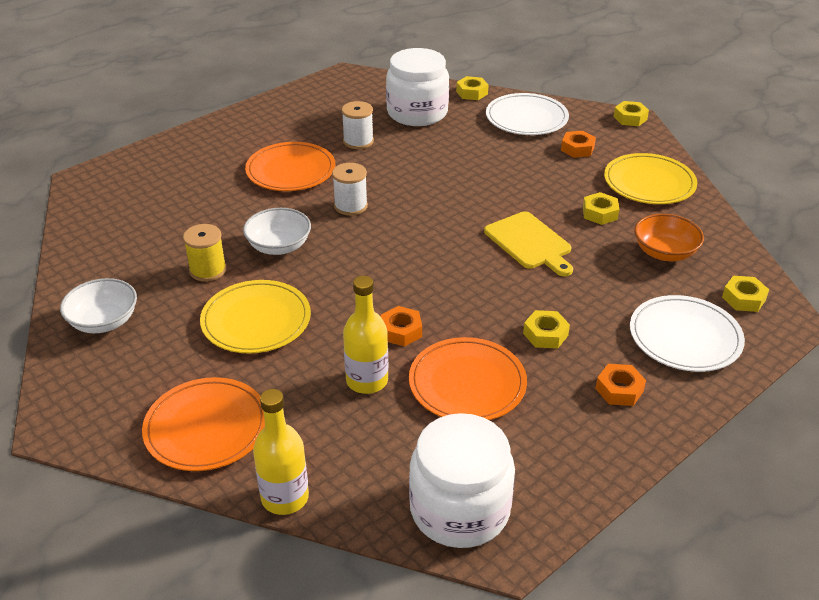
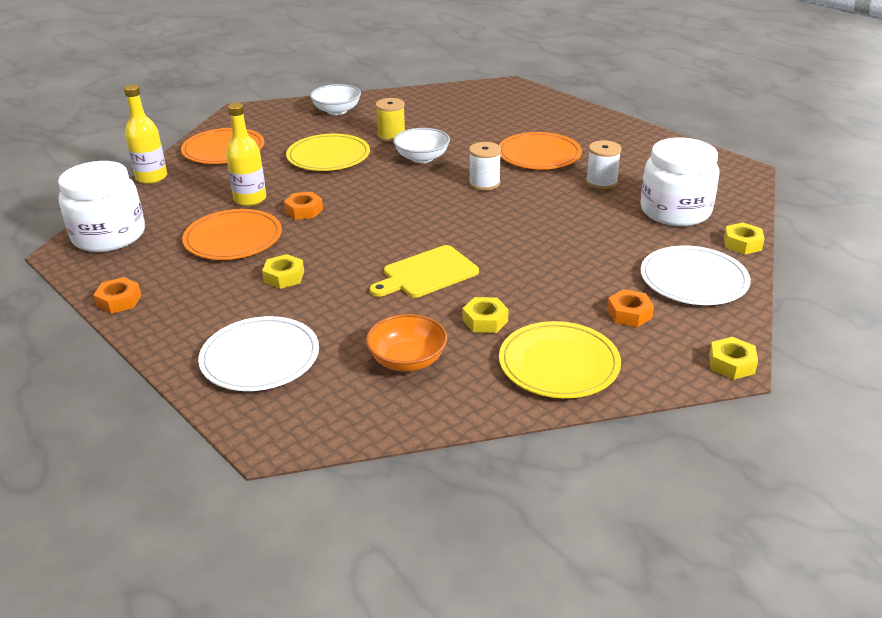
camera: 90 degrees right, 5 degrees down
(619, 390) = (200, 311): orange nut -> orange nut (119, 301)
(743, 298) = (315, 410): yellow nut -> none

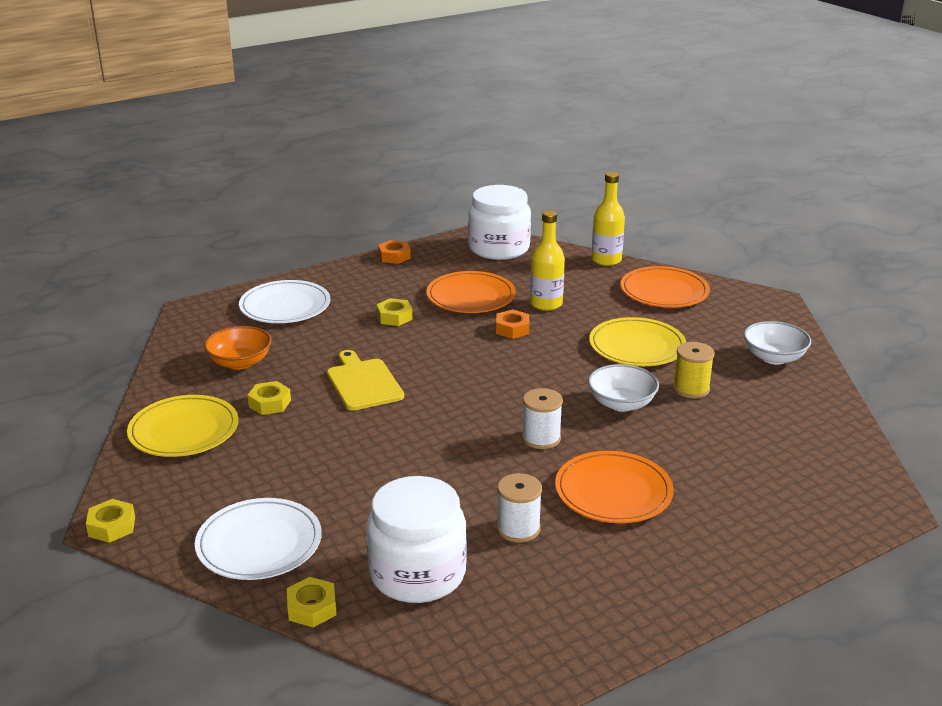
camera: 100 degrees right, 5 degrees down
(629, 314) = (228, 484): orange nut -> none

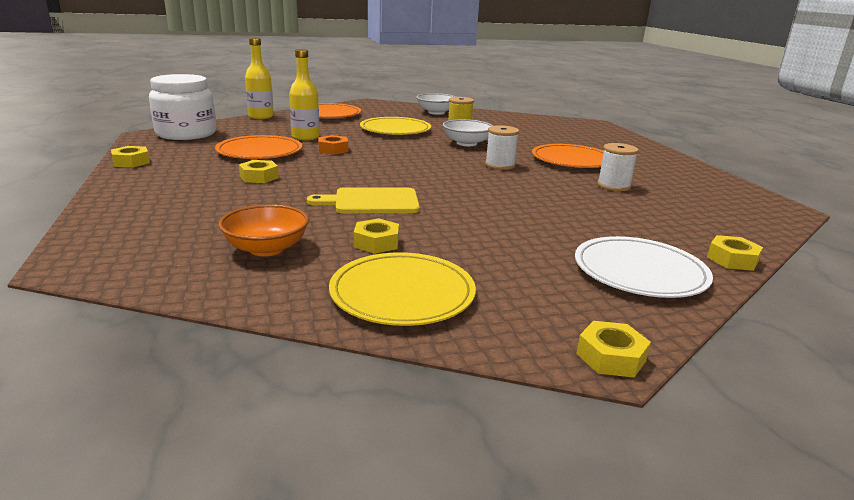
camera: 75 degrees left, 5 degrees down
(285, 306) = (159, 214): white plate -> none
(394, 256) = (131, 162): orange nut -> yellow nut
(417, 573) = (673, 219): white jar -> none

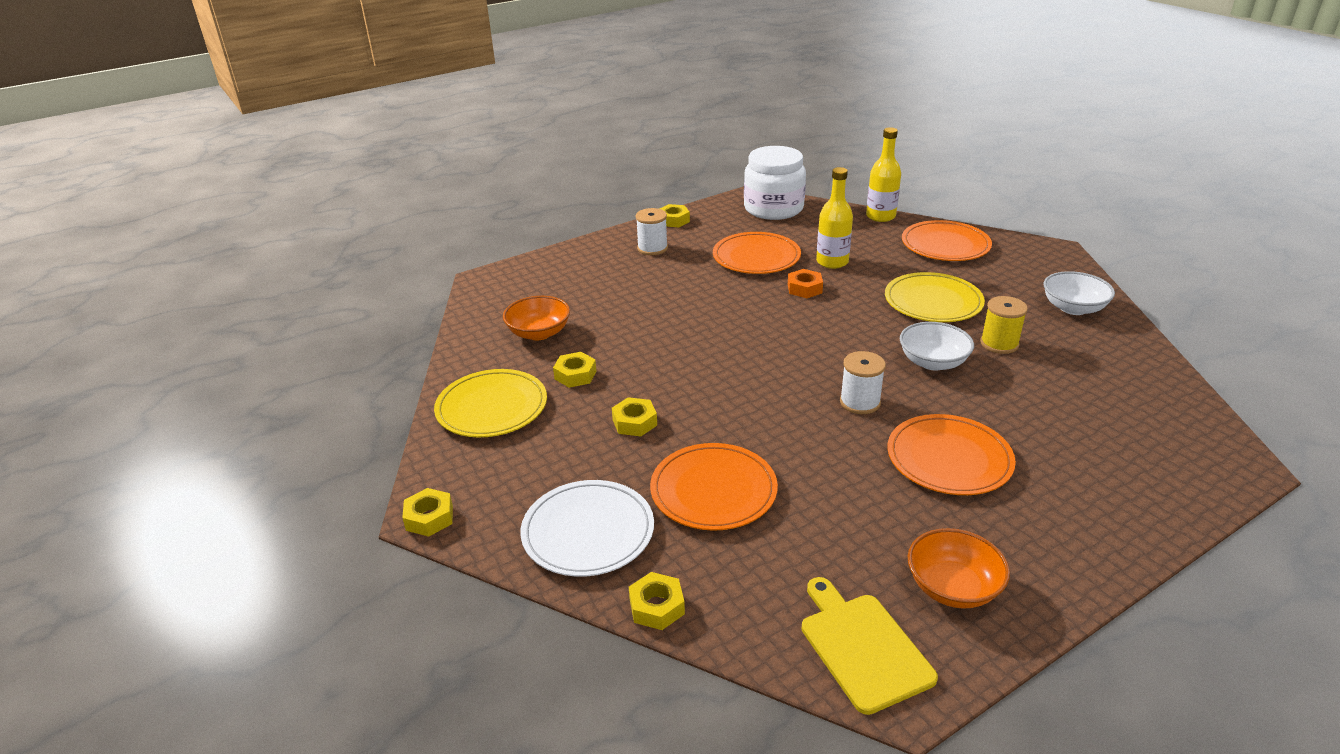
camera: 75 degrees right, 10 degrees up
(259, 177) = (685, 280): yellow nut -> yellow nut (634, 422)
(372, 202) = (666, 349): yellow cutting board -> yellow cutting board (862, 647)
(590, 219) = (713, 490): none -> orange plate
(613, 186) = (859, 504): white spool -> white spool (652, 248)
(692, 182) = (952, 587): none -> orange bowl

